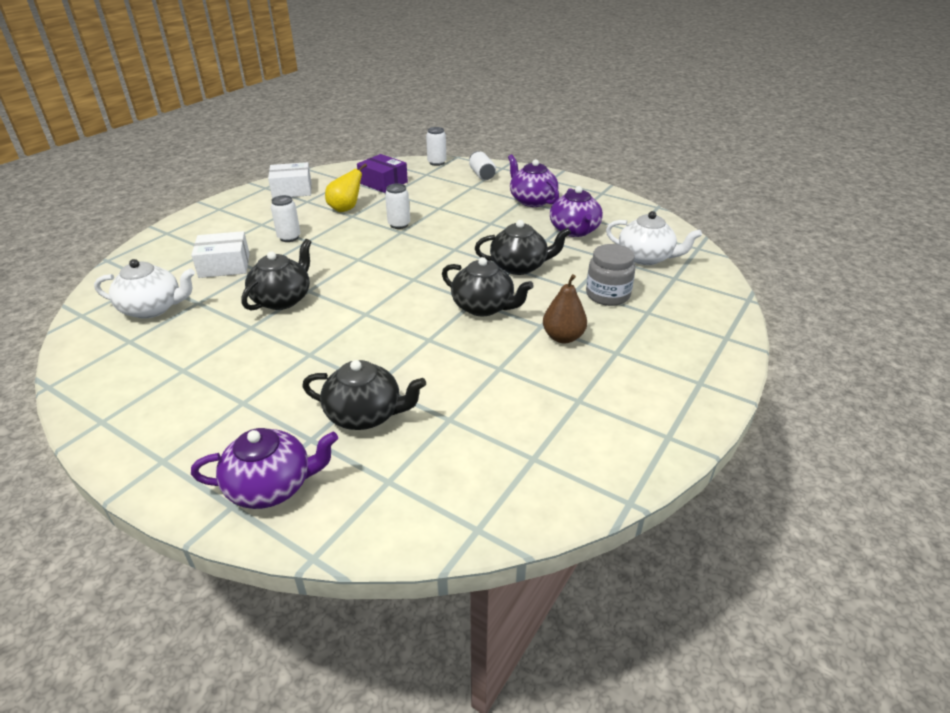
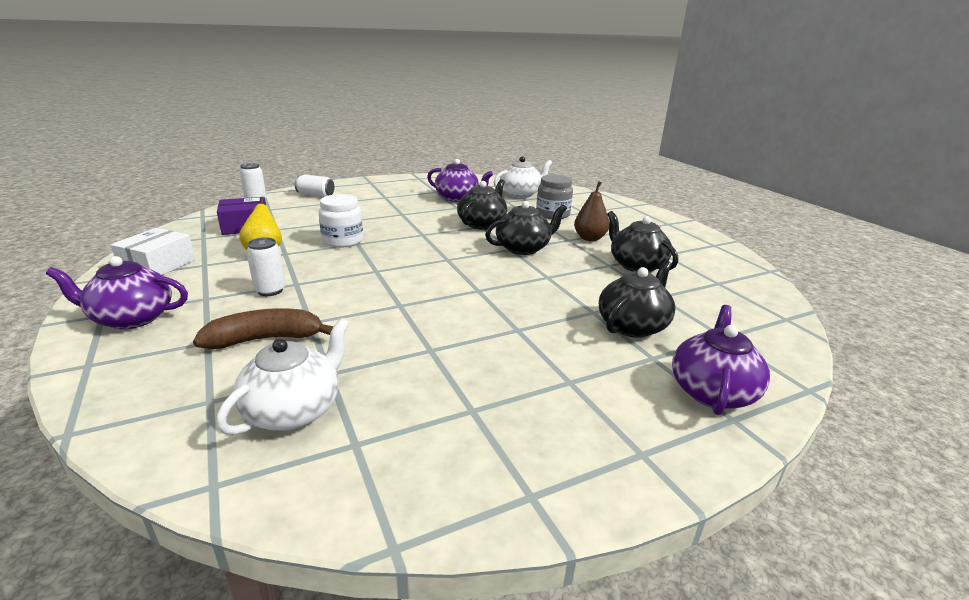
camera: 60 degrees left, 10 degrees down
(224, 265) = (266, 339): white box -> brown banana
(282, 299) = (398, 321): black teapot -> black teapot (636, 265)
(399, 224) = (343, 241): white can -> white jar
(532, 200) = (391, 195): purple teapot -> purple teapot (132, 318)

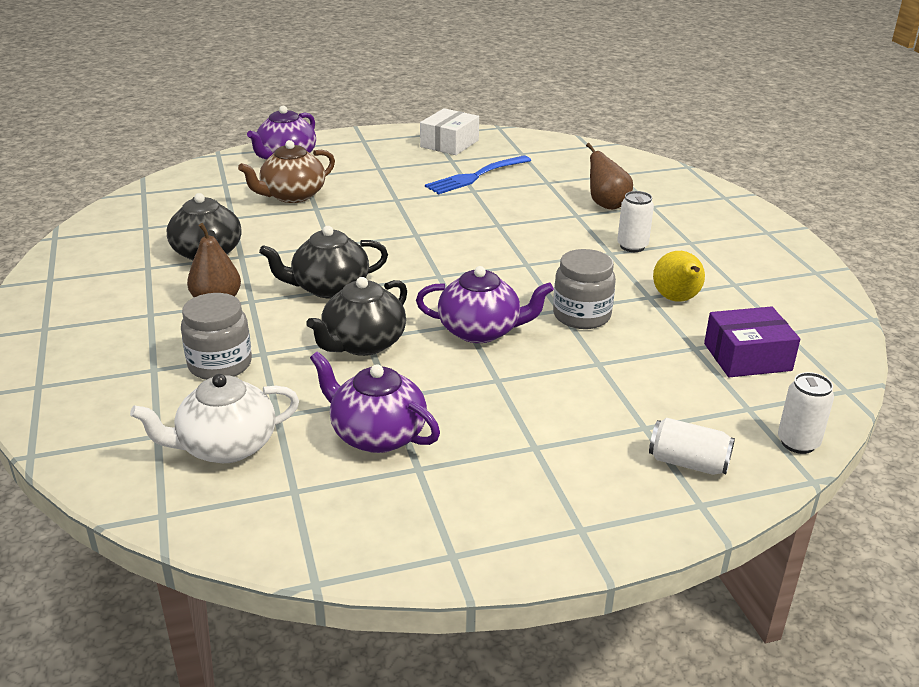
camera: 170 degrees left, 5 degrees up
(132, 318) = (736, 227): purple teapot -> purple teapot (480, 331)
(158, 265) = (787, 286): white box -> white box (449, 143)
(266, 339) = (606, 205): brown banana -> brown pear
(294, 410) = (562, 167): white teapot -> none
(343, 241) = (581, 315): white jar -> grey jar
(430, 376) = (475, 176): none -> blue fork
(633, 326) = (292, 195): black teapot -> brown teapot

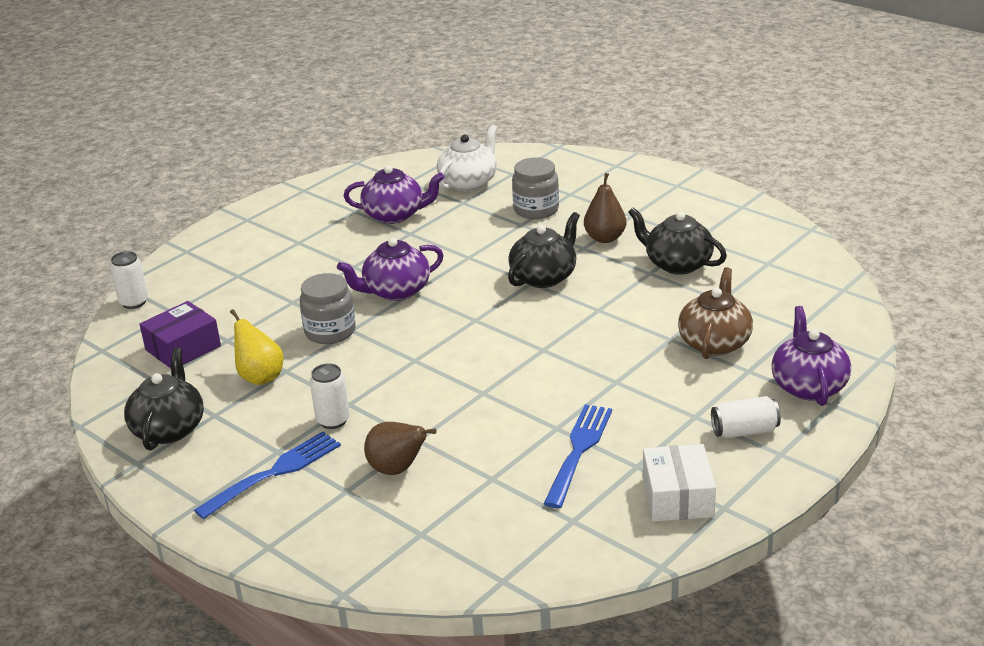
camera: 150 degrees right, 0 degrees up
(363, 344) = (466, 253): black teapot -> black teapot (169, 429)
(688, 463) = (201, 267): white can -> white can (744, 431)
(700, 230) = (274, 473): none -> blue fork

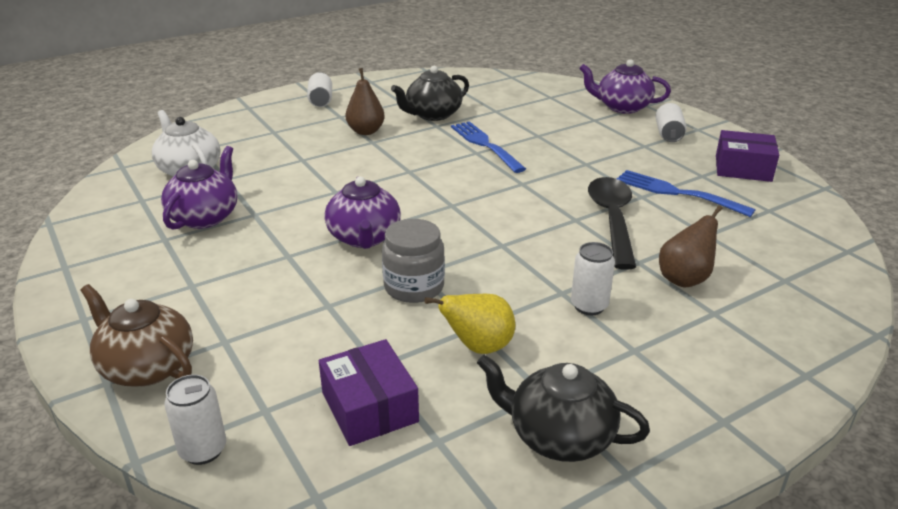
camera: 75 degrees left, 0 degrees up
(274, 473) = (675, 356): blue fork -> blue fork (485, 145)
(493, 414) = (612, 220): none -> black spoon
(536, 209) = (284, 149): grey jar -> none
(544, 277) = (405, 164): black teapot -> none
(664, 194) = (321, 100): none -> white can
(677, 497) = (743, 168): white box -> purple box
(714, 342) = (552, 123): brown teapot -> brown teapot (147, 367)

